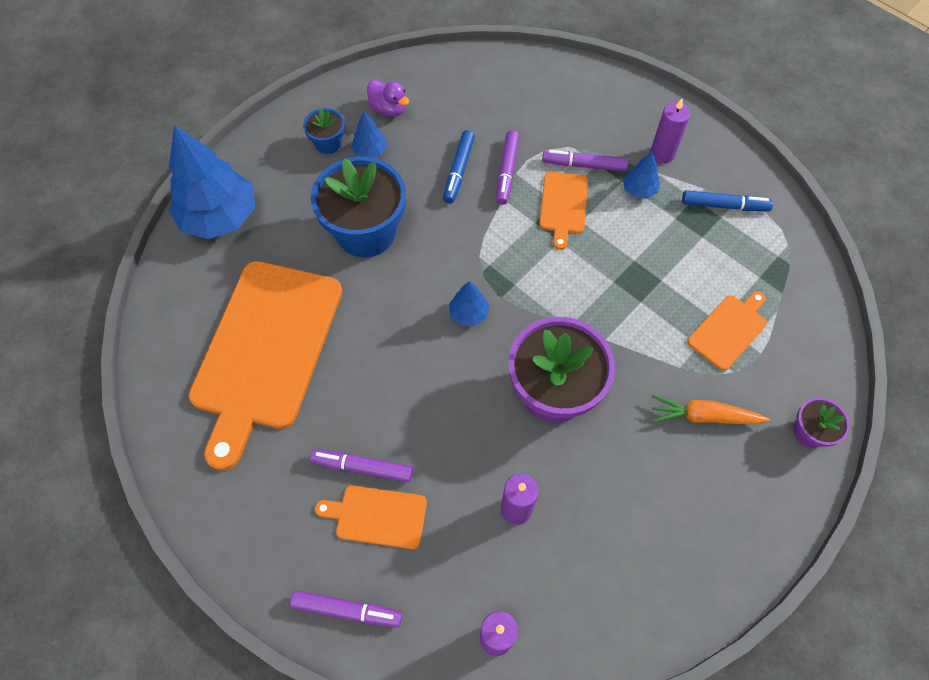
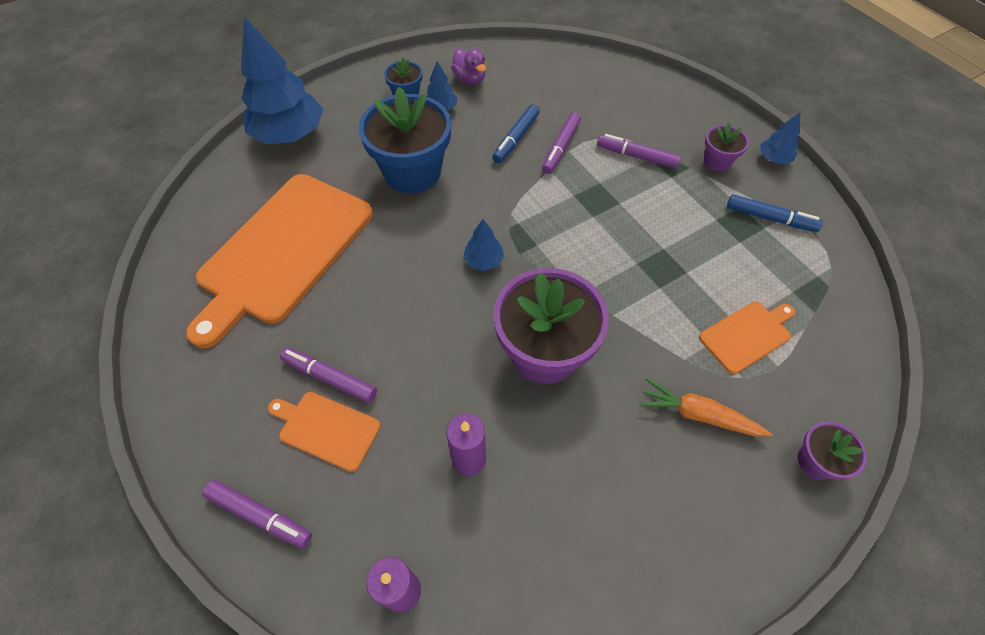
camera: 15 degrees right, 5 degrees down
(563, 205) = (606, 186): orange cutting board -> none
(639, 190) = (685, 187): blue tree -> blue tree (773, 158)
(662, 154) = (717, 161): purple candle -> purple flower pot

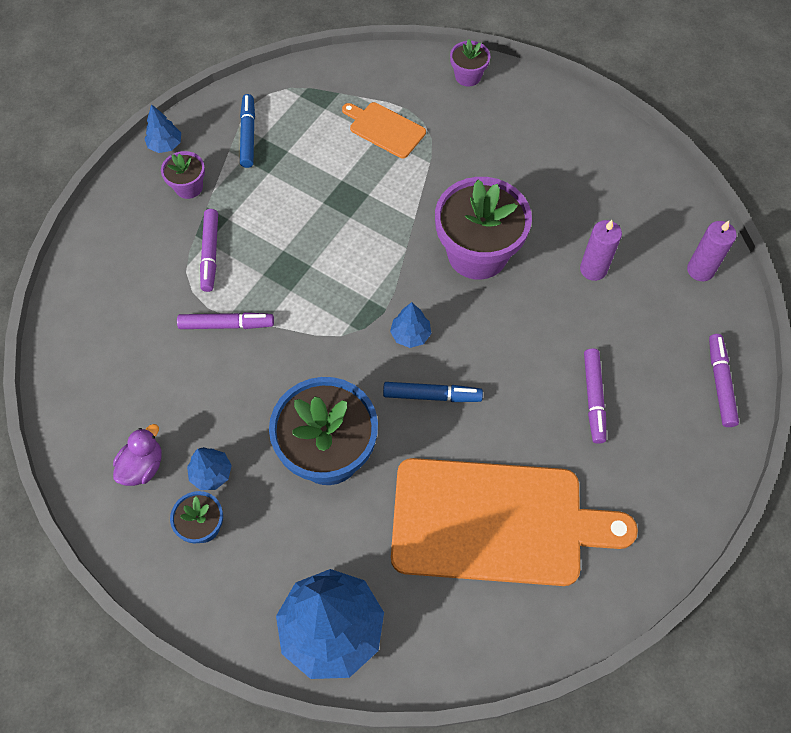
camera: 115 degrees left, 5 degrees up
(326, 429) = (634, 376): orange cutting board -> none
(516, 139) = (230, 373): blue marker -> blue marker (432, 395)
(698, 415) = (472, 144): orange carrot -> none

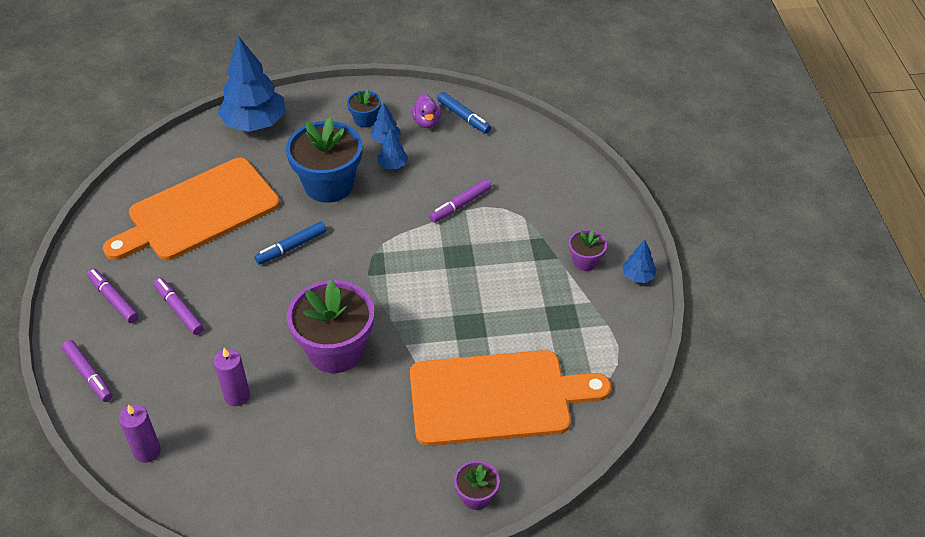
camera: 140 degrees right, 15 degrees down
(210, 254) = (519, 234): purple marker -> purple marker (113, 299)
(248, 135) = (591, 322): blue marker -> blue marker (463, 117)
(385, 129) = (497, 397): orange cutting board -> orange cutting board, size x2.20
(410, 335) = (337, 271): blue tree -> blue tree (393, 165)

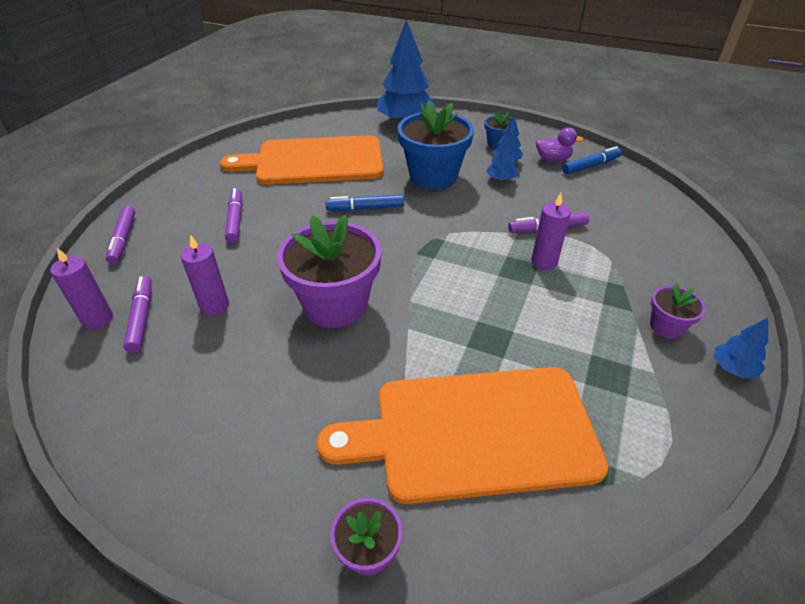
camera: 30 degrees right, 5 degrees down
(113, 299) = (196, 195): purple marker -> purple marker (141, 318)
(427, 122) = (553, 160): purple duck -> purple duck turned 105 degrees counterclockwise
(463, 117) = (590, 166): blue marker -> blue marker turned 105 degrees counterclockwise
(474, 240) = (544, 262): none -> purple candle
(497, 397) = (474, 432): orange cutting board -> orange cutting board turned 150 degrees clockwise

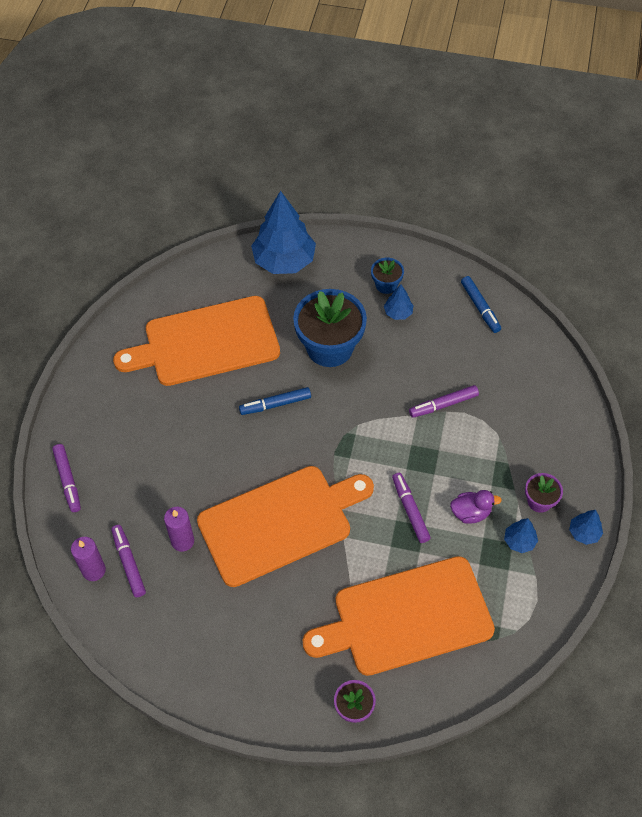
camera: 10 degrees left, 15 degrees up
(235, 220) = (160, 439): purple marker -> purple marker (410, 510)
(335, 304) = (280, 523): purple flower pot -> orange cutting board
(500, 179) = (395, 342): blue tree -> blue tree (519, 541)
(544, 262) = (443, 447): purple candle -> none
(553, 160) = (443, 303): purple duck -> purple duck (470, 513)
(590, 166) = (480, 307): blue marker -> blue marker turned 105 degrees clockwise

